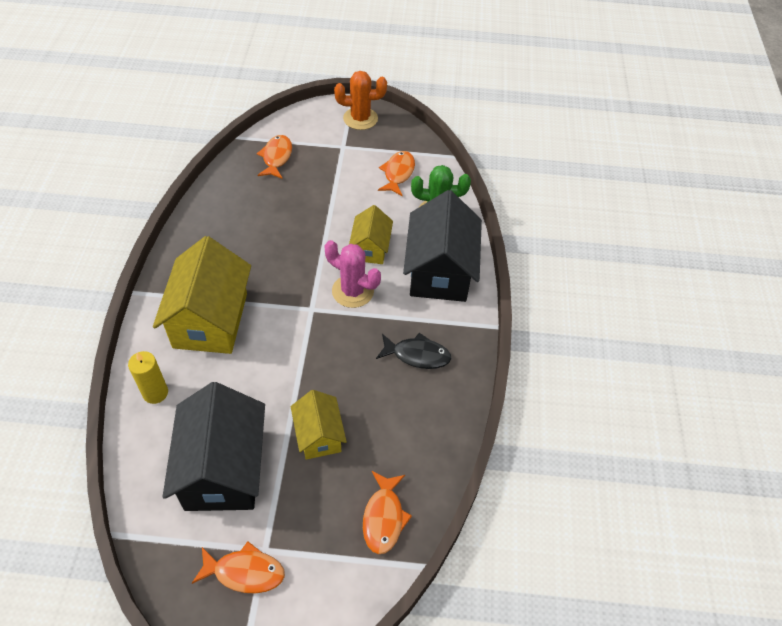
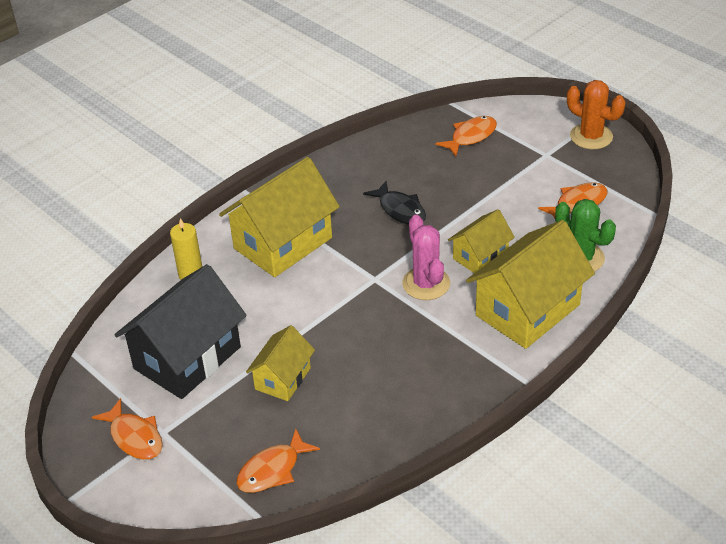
camera: 45 degrees right, 10 degrees down
(417, 355) = (431, 367): black fish -> black fish (400, 210)
(440, 271) = (527, 310): black house -> yellow house

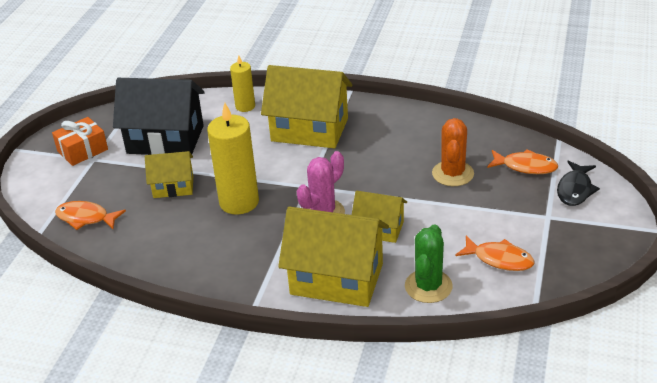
camera: 60 degrees right, 5 degrees down
(134, 437) = (82, 150): orange fish -> orange gift
(356, 336) = (239, 202): none -> yellow candle
(400, 210) = (397, 167): black fish -> black fish (575, 189)
(591, 136) = (603, 234): orange cactus -> orange cactus (453, 174)

